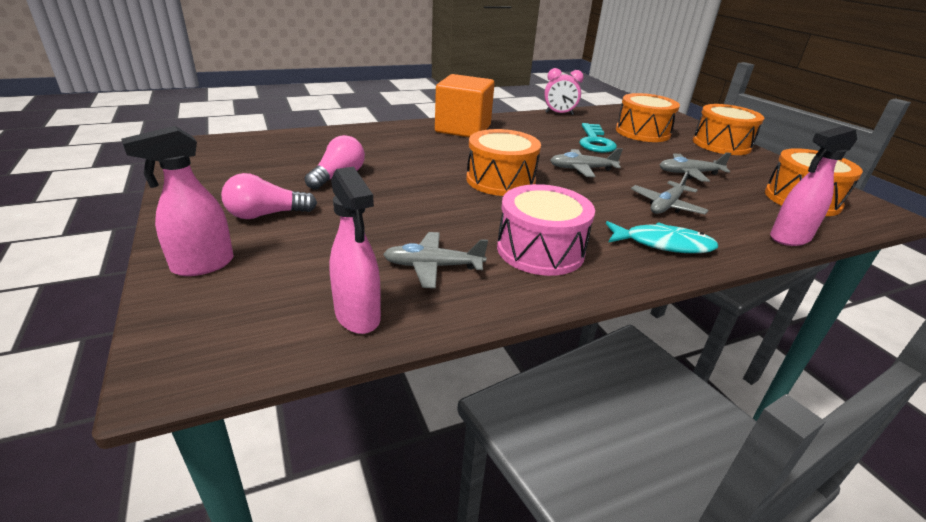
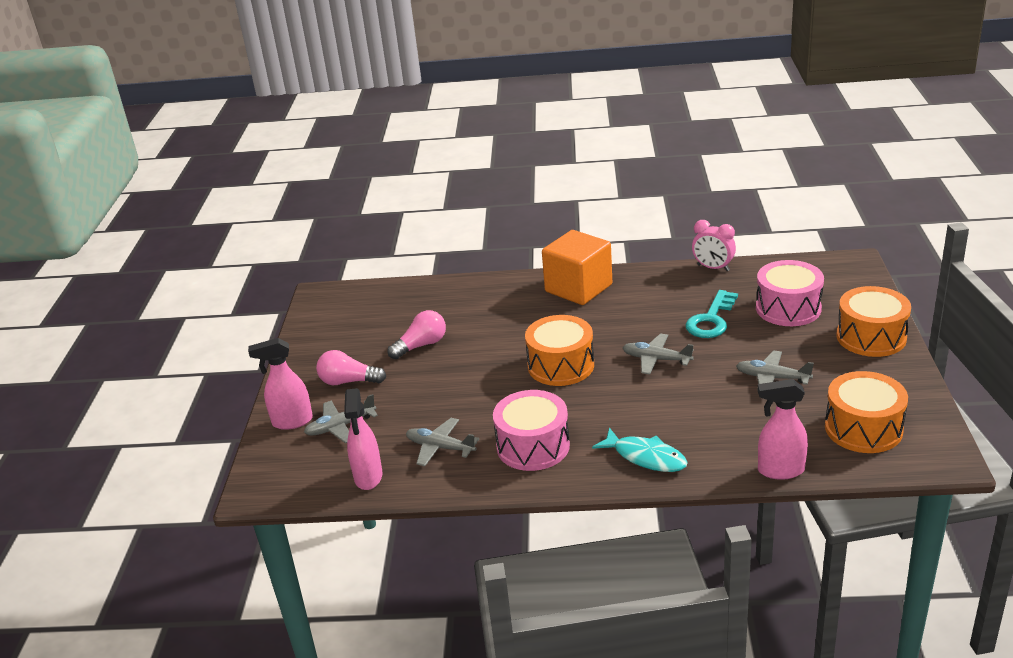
camera: 30 degrees right, 0 degrees up
(642, 132) = (788, 308): orange drum -> pink drum
(666, 206) = (696, 416): grey plane -> grey plane (340, 427)

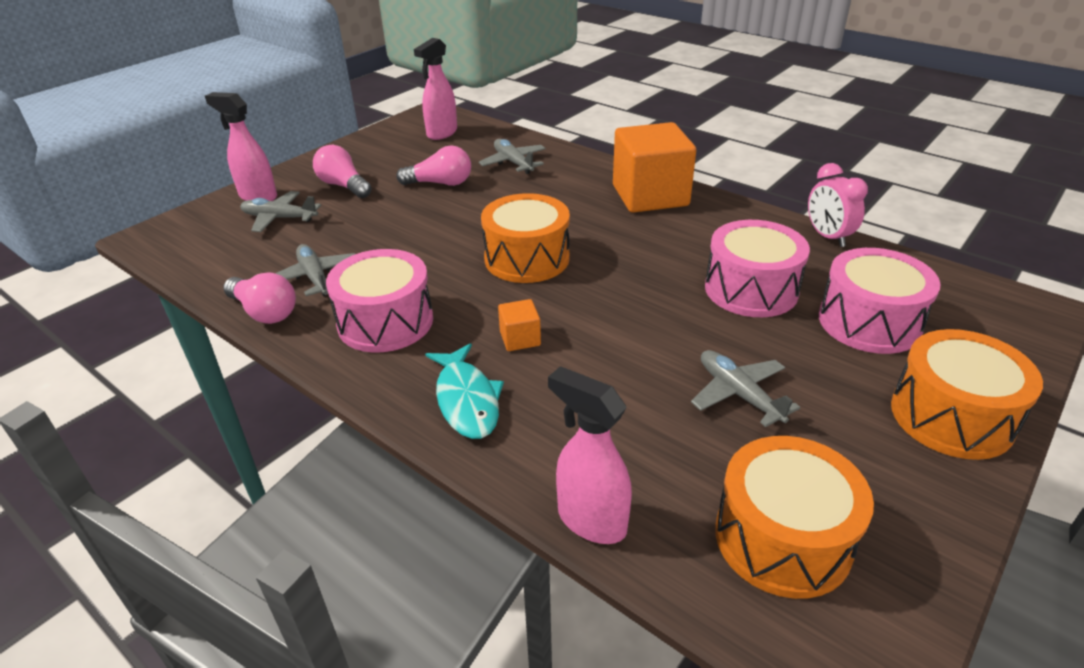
camera: 35 degrees right, 5 degrees up
(368, 477) = (227, 271): pink spray bottle -> pink spray bottle (441, 133)
(444, 484) = (264, 312): none -> pink light bulb
(626, 412) = (520, 338): none -> orange cube
(656, 359) = (629, 301): grey plane -> grey plane (513, 163)
(711, 320) = (751, 289): turquoise key -> pink drum

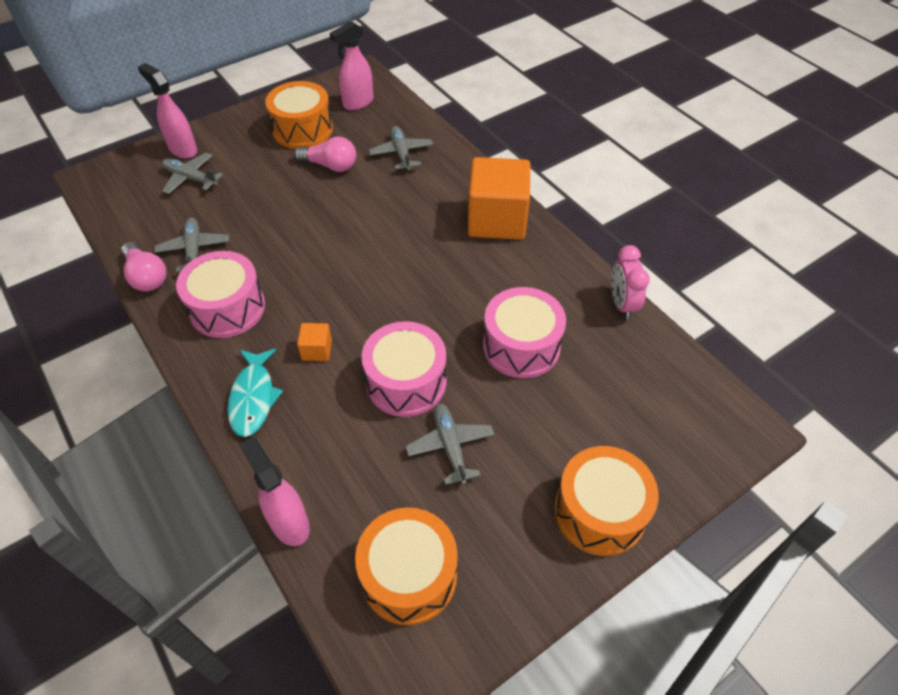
camera: 15 degrees right, 15 degrees up
(343, 186) = (253, 151): pink light bulb -> none
(527, 258) = (360, 268): orange drum -> orange drum (302, 130)
(869, 322) = (596, 404): pink drum -> pink drum (406, 382)

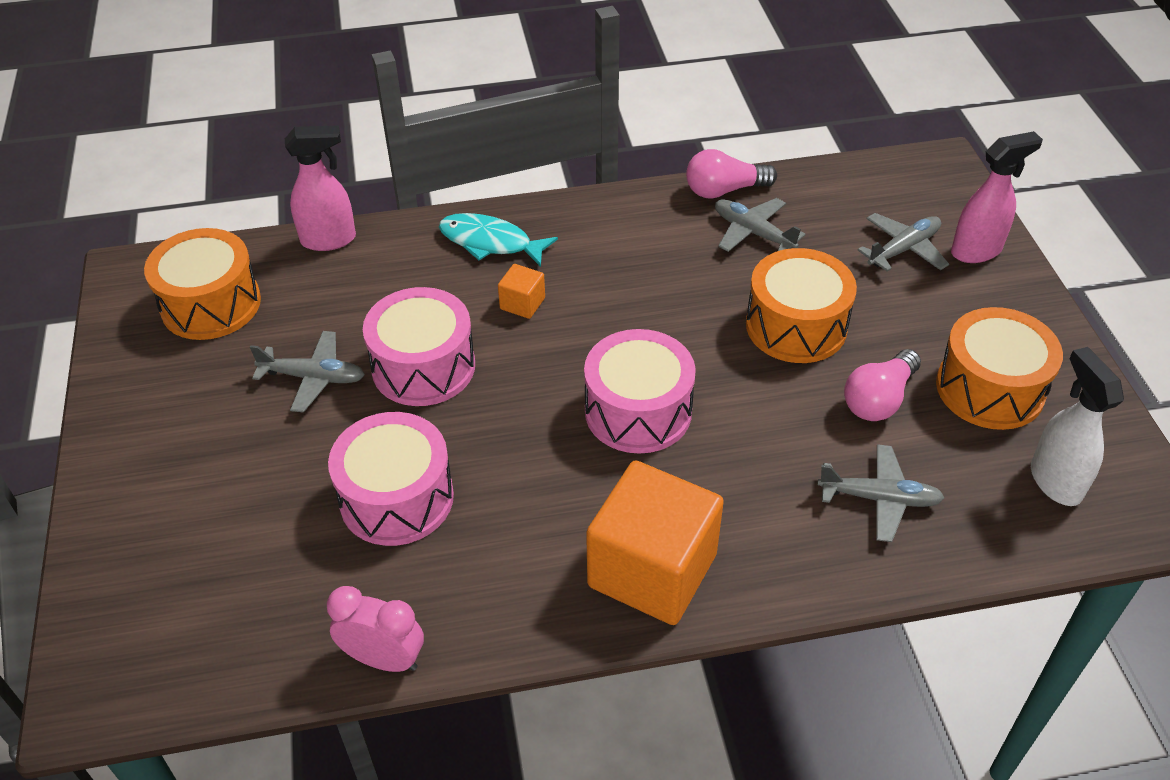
camera: 115 degrees right, 5 degrees down
(194, 249) = (753, 232): grey plane -> grey plane turned 150 degrees counterclockwise
(227, 308) = (634, 244): pink drum -> pink drum (638, 411)
(357, 103) = (1055, 481): pink spray bottle -> white spray bottle
(599, 511) = (136, 475): orange drum -> orange drum (796, 326)

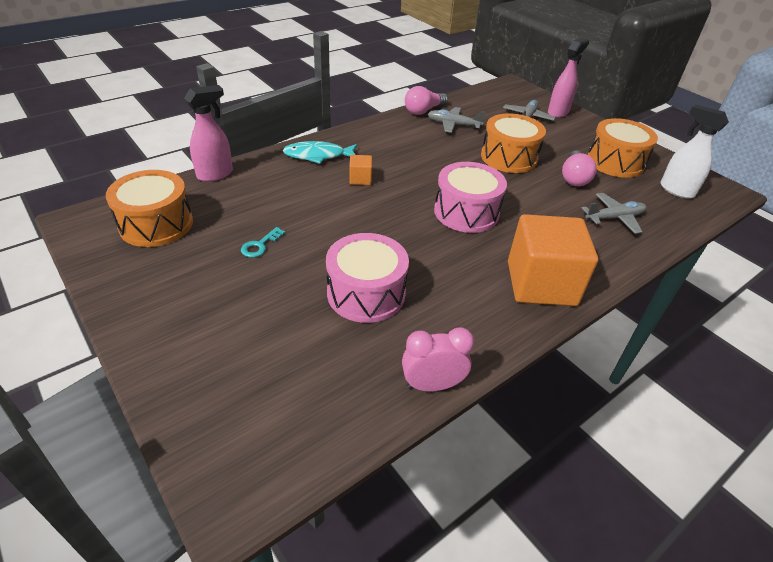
camera: 30 degrees left, 5 degrees down
(314, 377) = (260, 245): grey plane -> turquoise key
(423, 367) = (327, 222): pink drum -> none

